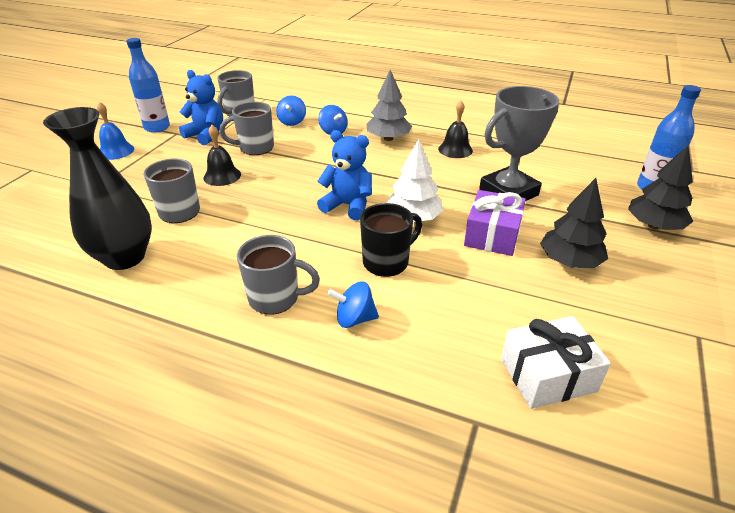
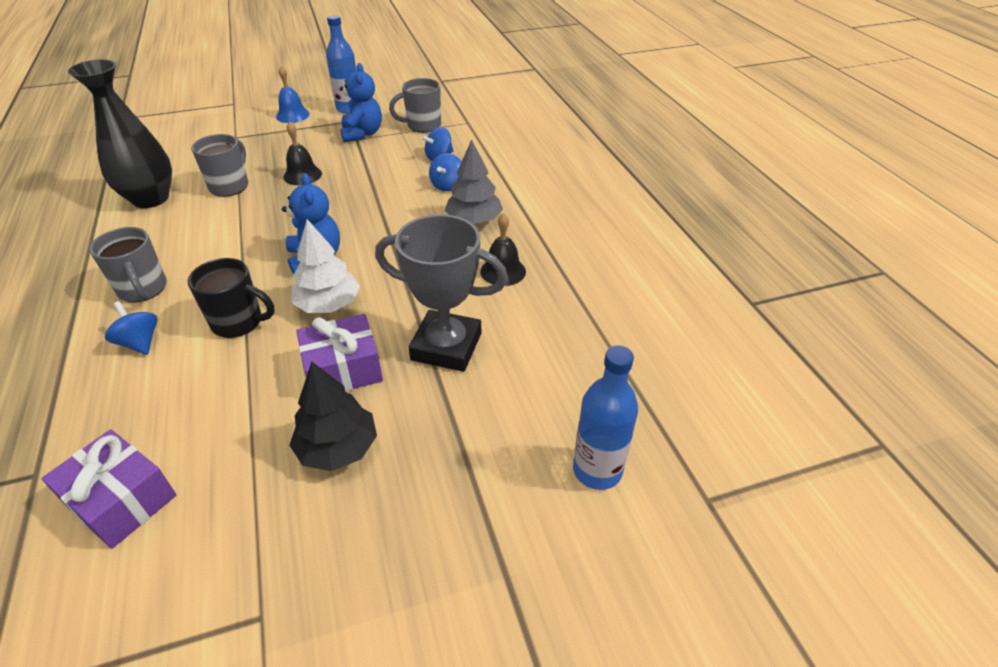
camera: 50 degrees right, 5 degrees up
(255, 148) = (367, 165): grey mug -> none
(547, 375) = (122, 500): white gift -> purple gift
(654, 226) = (490, 501): black tree -> none

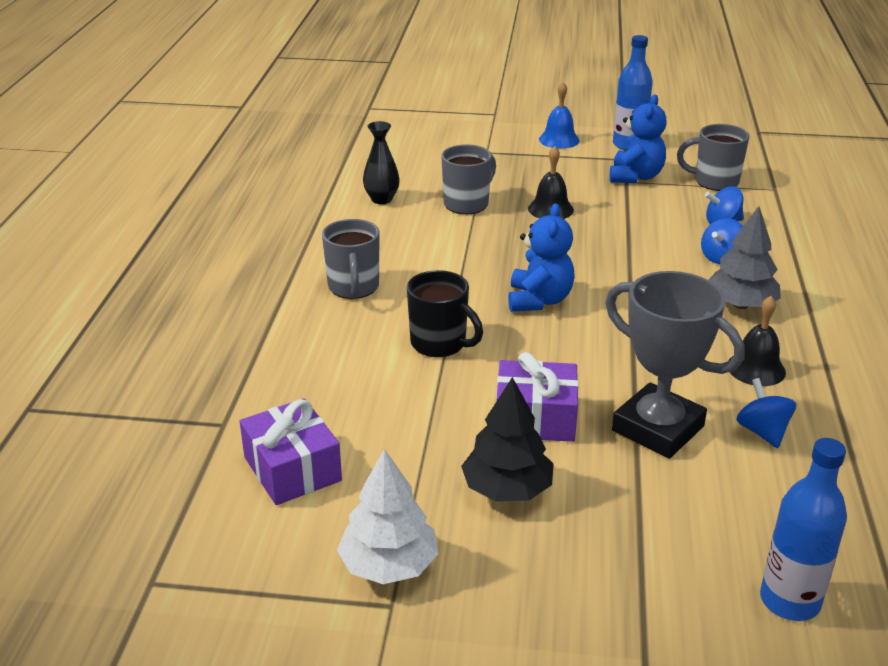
camera: 25 degrees right, 10 degrees down
(140, 342) = (339, 337): blue spinning top -> blue spinning top (762, 432)
(150, 199) = (381, 199): black vase -> black vase, size x0.54
(328, 304) = (539, 351): white tree -> white tree (389, 565)

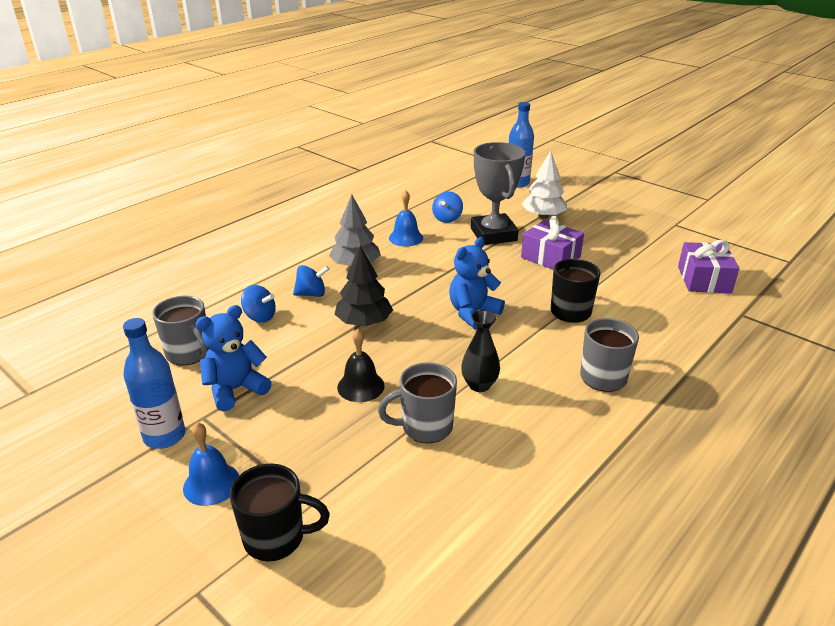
camera: 145 degrees left, 0 degrees up
(381, 199) = (504, 476): black vase -> black vase (479, 385)
(389, 565) = (670, 234): white tree -> white tree (543, 216)
(486, 136) = (276, 538): none -> black mug
(507, 489) = (593, 238): black tree -> black tree (364, 322)
(756, 368) = (406, 238): black bell -> blue bell

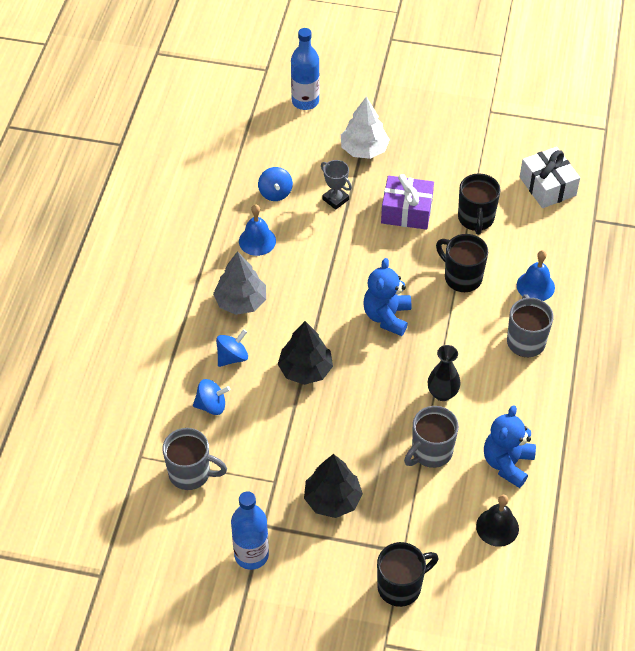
camera: 30 degrees left, 20 degrees up
(211, 484) = (323, 573): blue bell -> blue bell (535, 286)
(235, 389) = (263, 489): blue teddy bear -> blue teddy bear (507, 463)
(288, 424) = (332, 499): none -> black tree
(361, 386) = (356, 438): black bell -> black bell (497, 527)
(493, 234) = (335, 199): grey trophy -> grey trophy, size x0.49
(614, 279) = (476, 219): none -> black mug
(703, 279) = (547, 186): purple gift -> white gift

